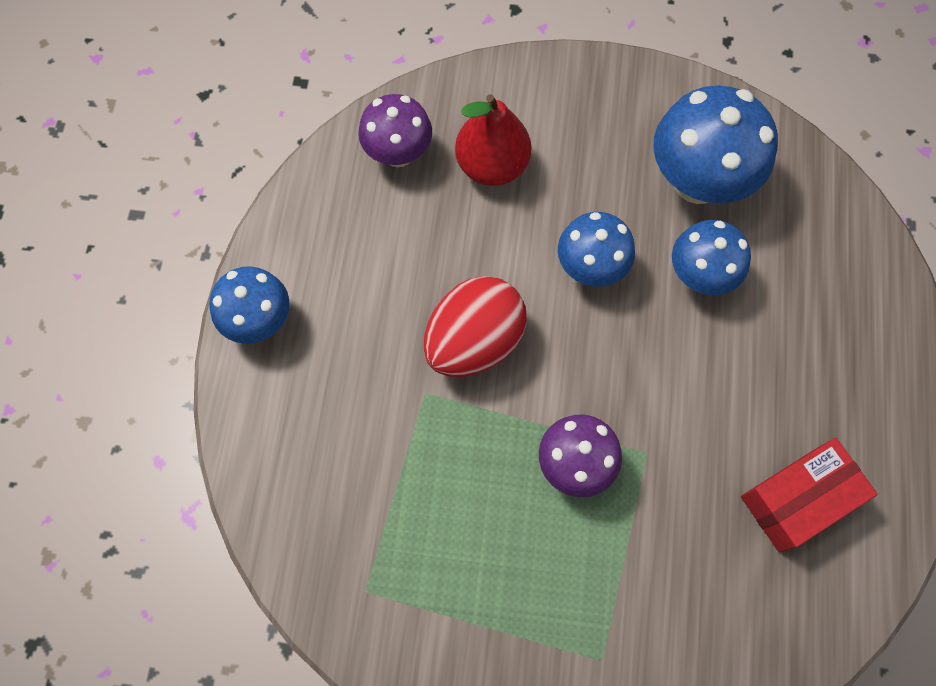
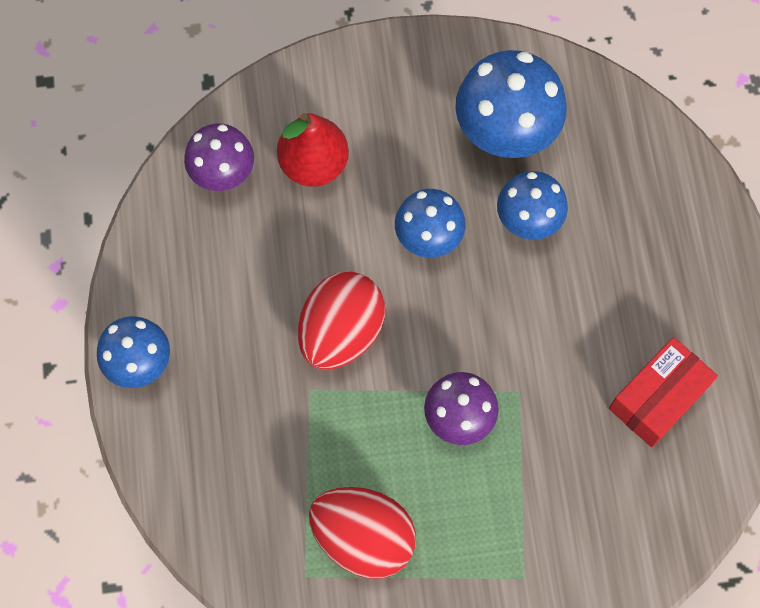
camera: 15 degrees left, 0 degrees up
(438, 566) = (363, 537): none -> red egg

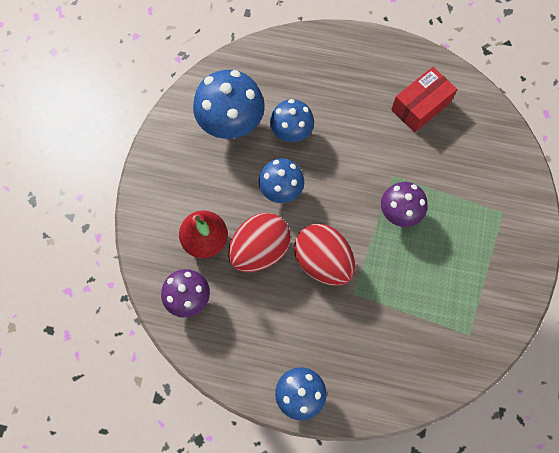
camera: 70 degrees left, 0 degrees up
(363, 537) = (455, 292): red egg -> red egg (260, 250)
(658, 398) = (420, 106): red box -> red box turned 75 degrees clockwise

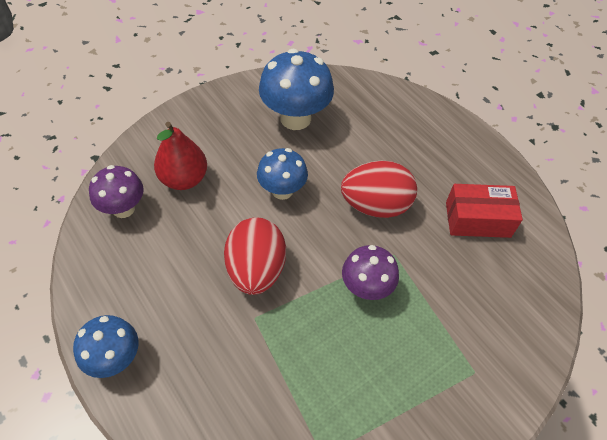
camera: 40 degrees right, 15 degrees down
(260, 250) = (216, 219): red egg -> red egg (375, 205)
(291, 133) = (337, 157): blue mushroom -> none

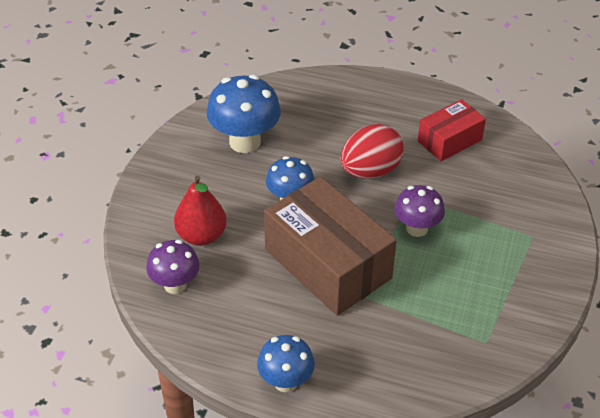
camera: 35 degrees left, 10 degrees down
(256, 270) = (327, 264): red egg -> brown box

